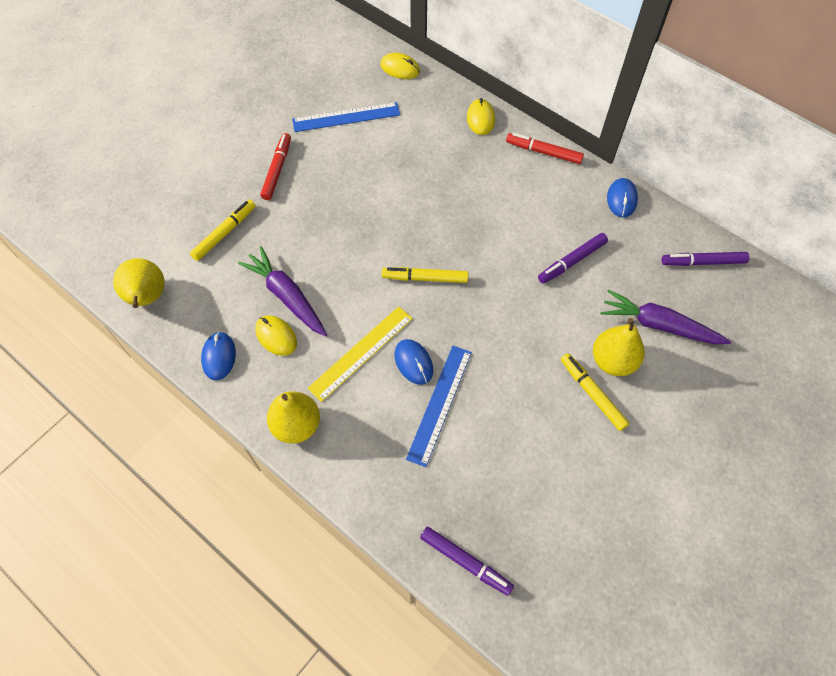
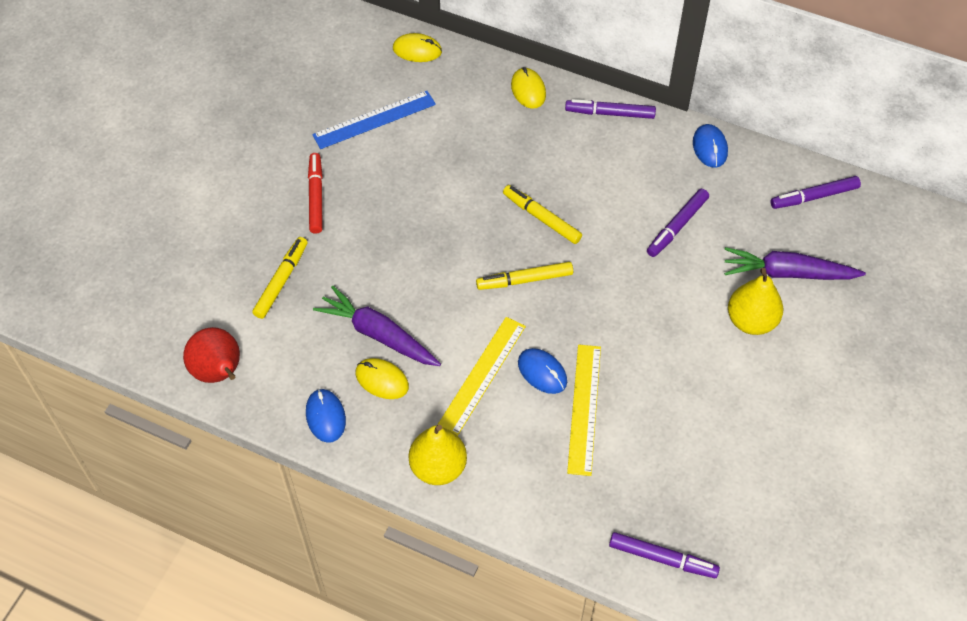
camera: 15 degrees left, 5 degrees down
(147, 298) = (219, 372): yellow pear -> red pear
(439, 404) = (584, 408): blue ruler -> yellow ruler
(543, 152) = (610, 113): red marker -> purple marker
(592, 394) = (740, 360): yellow marker -> yellow marker (541, 218)

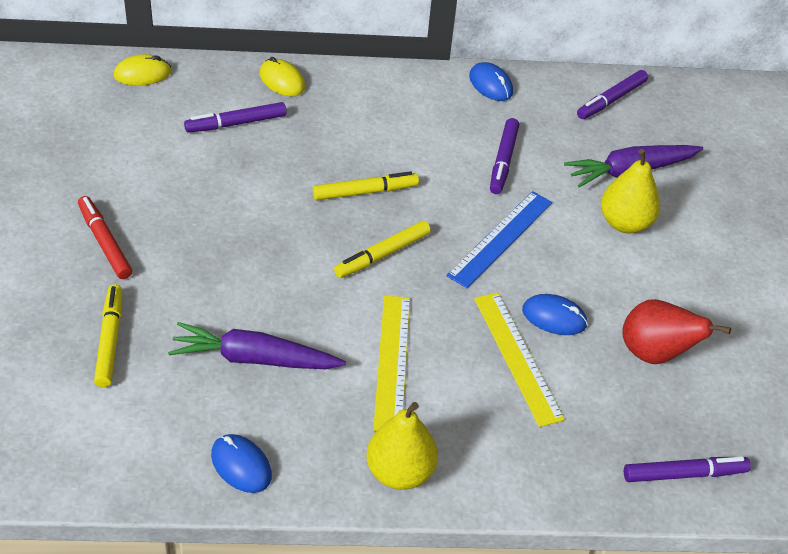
camera: 30 degrees left, 10 degrees down
(219, 372) = (84, 463): red pear -> red pear (654, 353)
(374, 120) = (131, 150): blue ruler -> blue ruler (501, 238)
(382, 380) = (285, 404): yellow mouse -> none
(541, 218) = (365, 192): yellow marker -> yellow marker turned 150 degrees clockwise
(542, 372) = (453, 337): blue mouse -> blue mouse (554, 317)
(610, 113) = (377, 80): purple marker -> purple marker (236, 123)

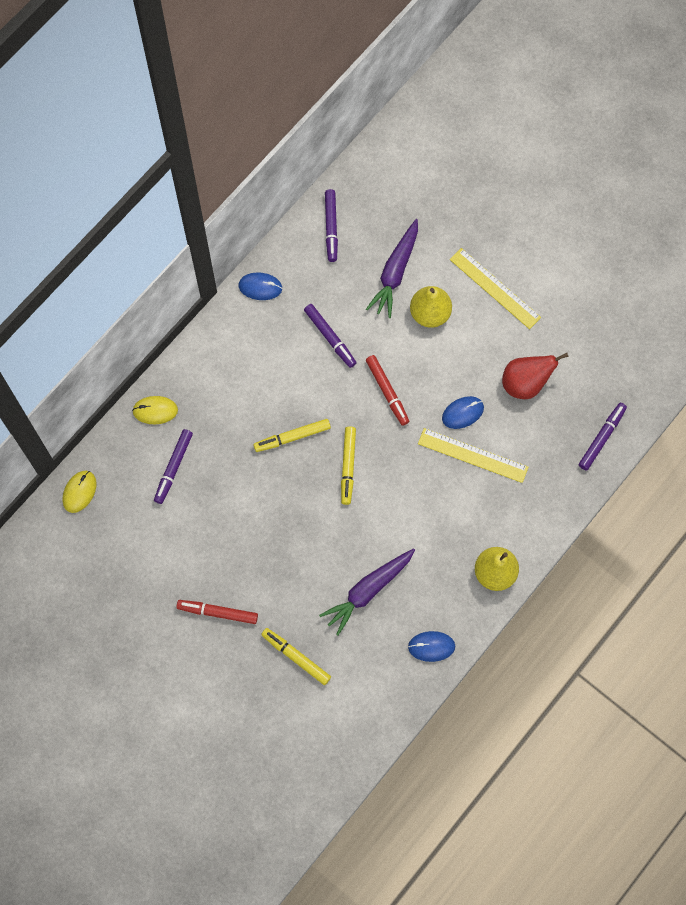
camera: 45 degrees left, 25 degrees up
(365, 192) = (292, 437): yellow marker -> yellow marker turned 135 degrees counterclockwise
(392, 361) = (425, 521): yellow ruler -> yellow ruler (494, 288)
(501, 238) = (387, 392): blue ruler -> red marker

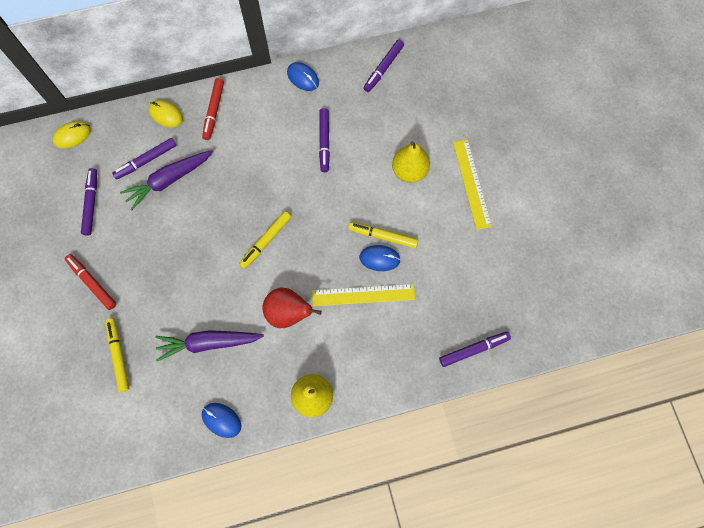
camera: 35 degrees right, 0 degrees up
(154, 542) = (91, 203): none -> purple marker
(292, 437) = (243, 194): yellow marker -> yellow marker (383, 236)
(387, 392) = (335, 206): red marker -> red marker (214, 111)
(395, 272) = (406, 127): purple carrot -> purple carrot (169, 180)
(472, 455) = (363, 295): yellow ruler -> yellow ruler turned 60 degrees counterclockwise
(525, 383) = (443, 268): red pear -> red pear (288, 313)

